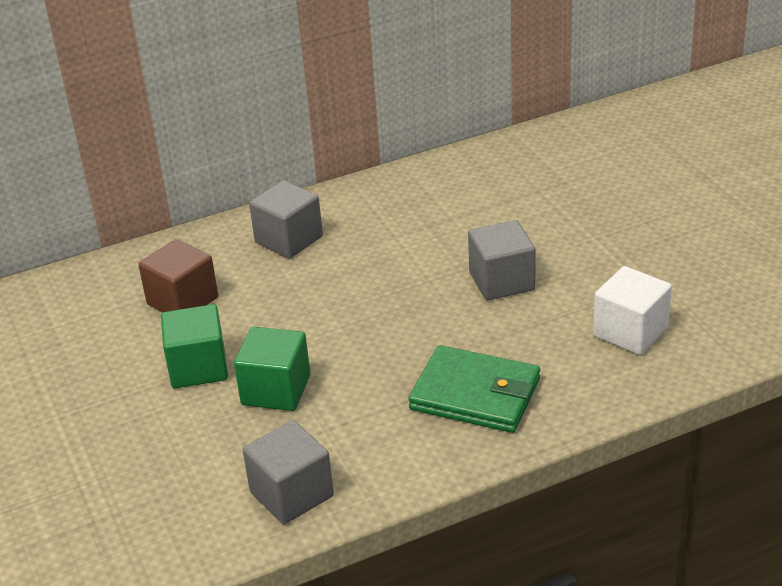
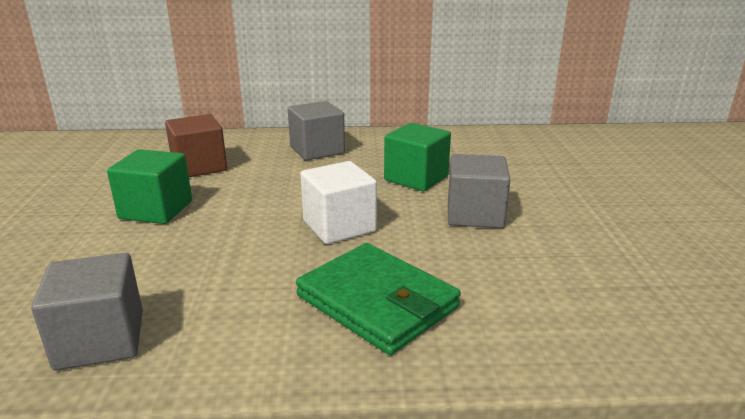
camera: 20 degrees right, 10 degrees down
(276, 390) = (195, 243): green cube -> green cube (416, 178)
(630, 332) = (593, 290): white cube -> white cube (339, 226)

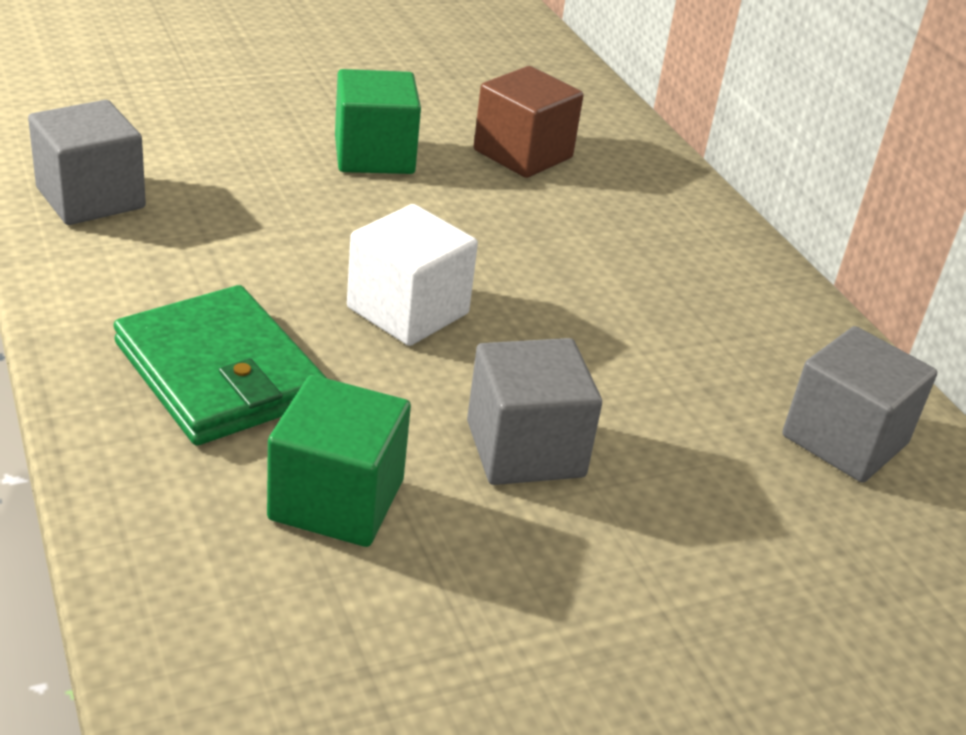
camera: 65 degrees right, 10 degrees up
(317, 150) = (666, 245): grey cube -> grey cube (844, 440)
(377, 302) = (219, 373): green wallet -> green wallet turned 60 degrees counterclockwise
(416, 178) = (629, 368): green cube -> green cube (336, 500)

